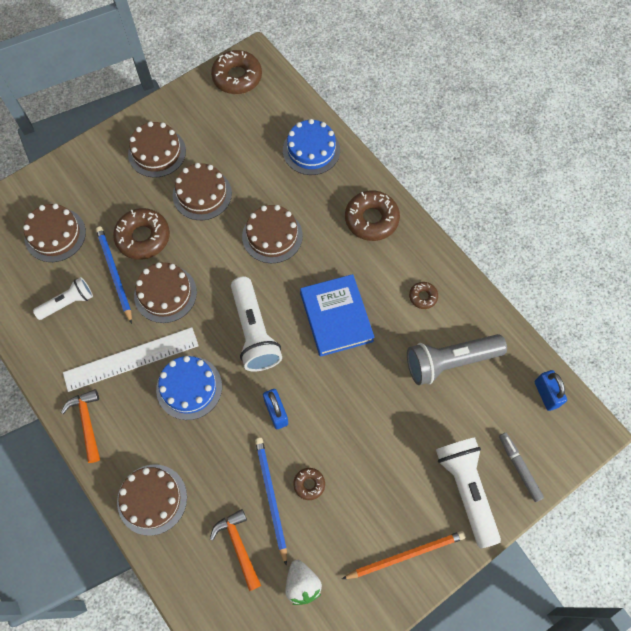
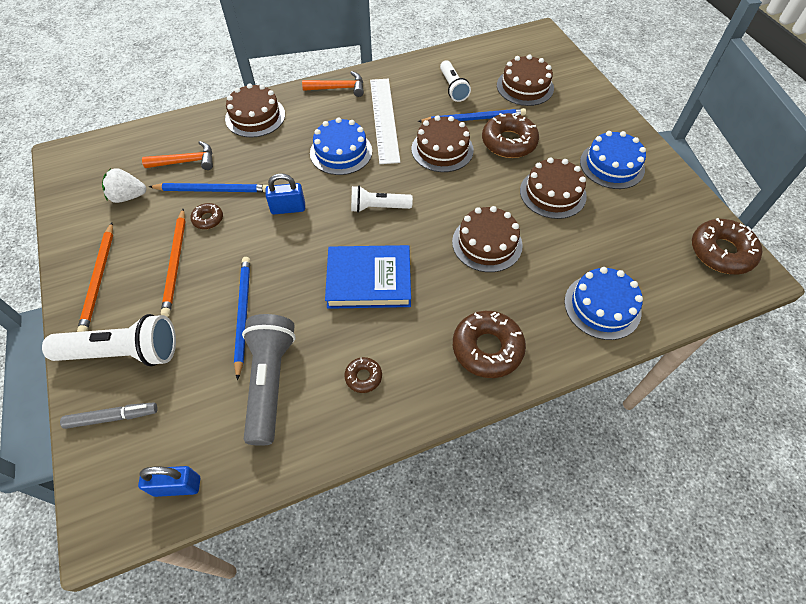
camera: 105 degrees right, 10 degrees down
(157, 152) = (612, 165): brown cake -> blue cake
(254, 332) = (378, 207): white flashlight -> white flashlight, size x0.61
(368, 490) = (176, 263): none -> orange pencil
(400, 406) = (243, 314): none -> blue pencil

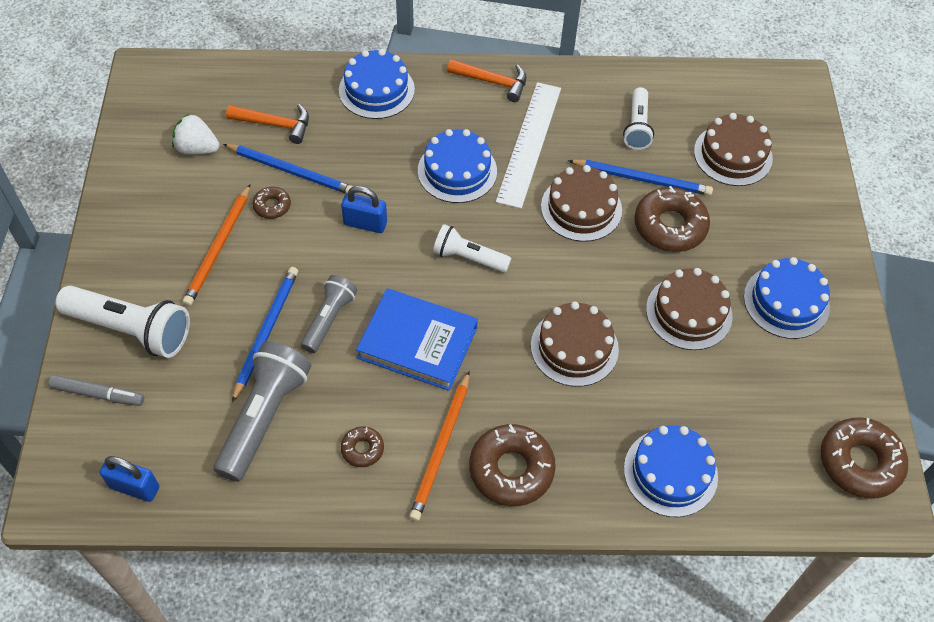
camera: 20 degrees right, 0 degrees up
(99, 279) = (134, 237): orange pencil -> orange pencil (441, 448)
(255, 116) = (376, 90): brown cake -> blue cake
(290, 286) = (329, 319): none -> grey flashlight

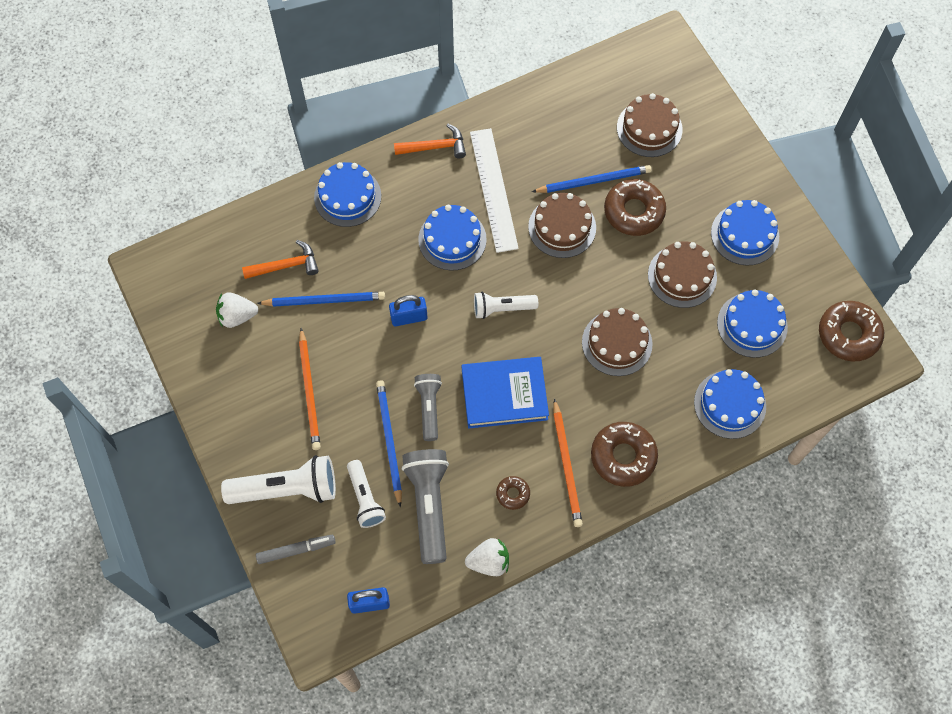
camera: 25 degrees left, 10 degrees up
(272, 206) = (328, 337): brown donut -> none
(290, 508) = (489, 561): none -> white strawberry
(637, 127) = (566, 136): white flashlight -> white flashlight (365, 498)
(744, 399) = (752, 325): none -> blue cake

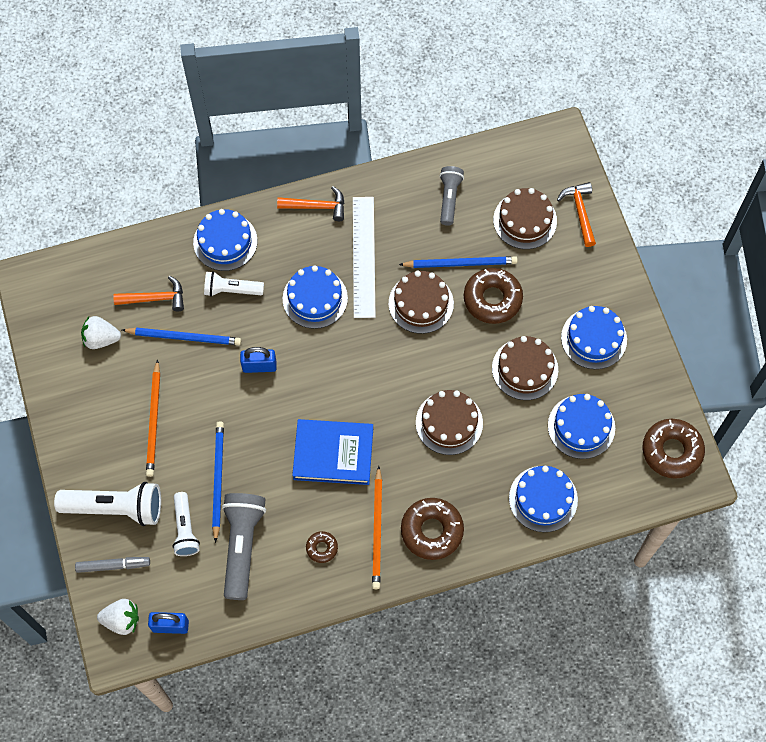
camera: 10 degrees right, 0 degrees up
(429, 408) = (261, 454): grey flashlight -> grey flashlight (449, 198)
(489, 561) = (287, 607): white strawberry -> white strawberry (122, 620)
(502, 308) = (348, 372): white flashlight -> white flashlight (231, 290)
(702, 112) = (580, 212): none -> orange hammer

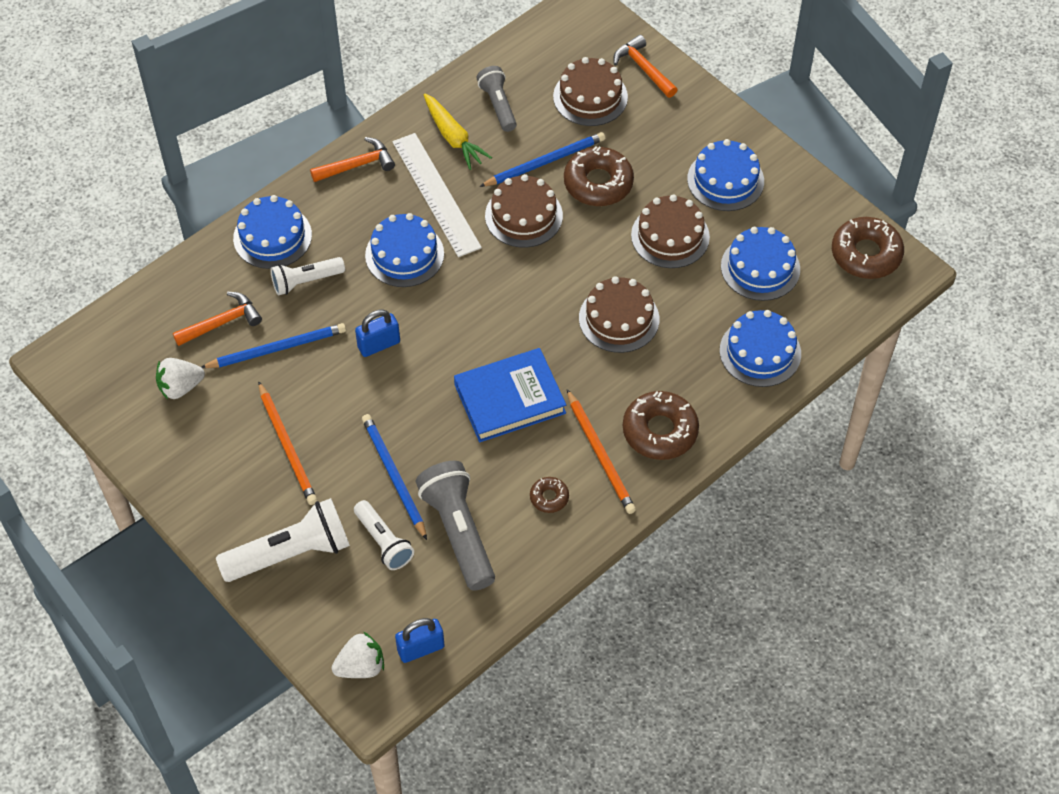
camera: 25 degrees left, 10 degrees down
(113, 565) = (320, 614): grey marker -> none
(401, 212) = (453, 137): none -> yellow carrot

